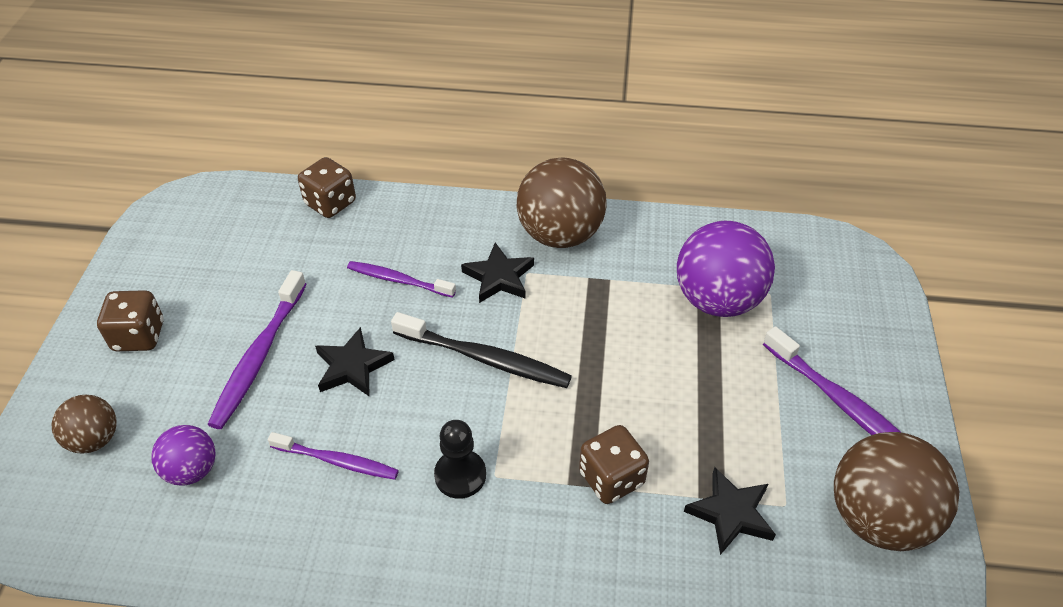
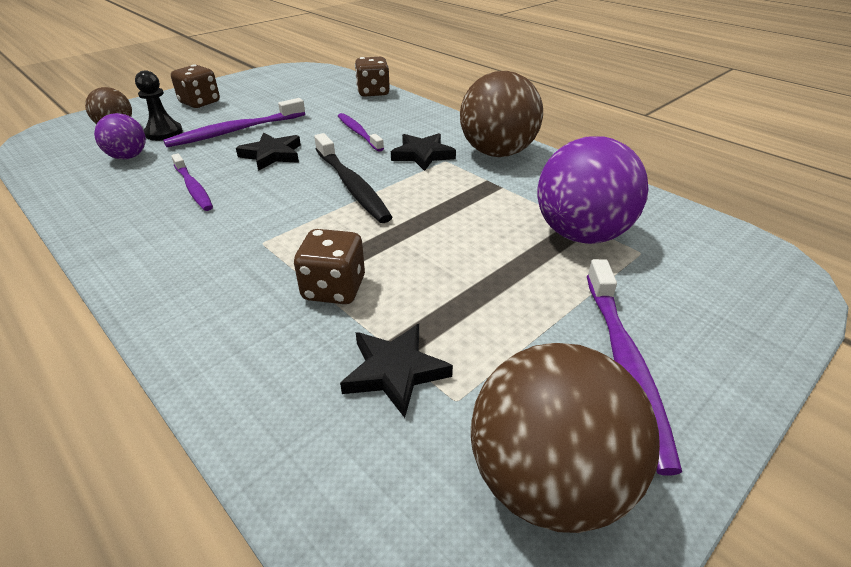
camera: 40 degrees right, 10 degrees down
(460, 475) = (243, 230): black pawn -> black pawn (164, 133)

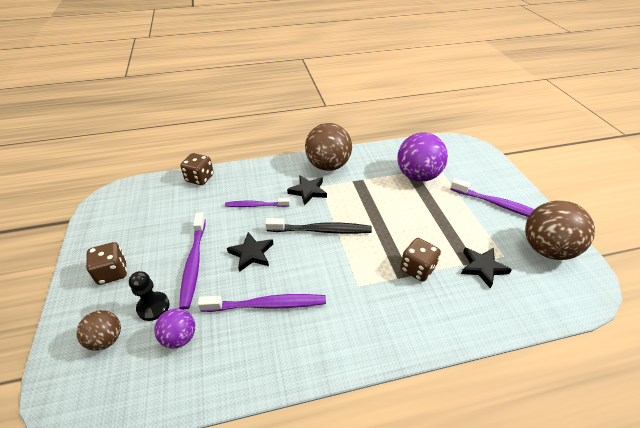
camera: 60 degrees left, 5 degrees up
(193, 188) = (267, 305): purple toothbrush -> purple toothbrush, size x1.52

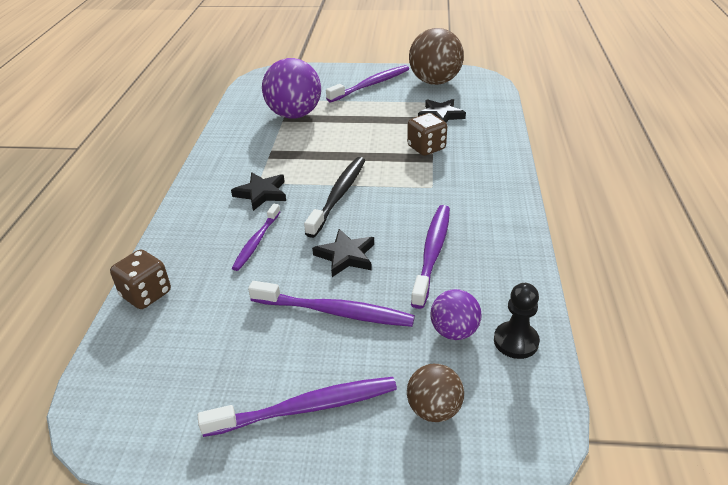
camera: 70 degrees left, 5 degrees down
(112, 272) = (306, 408): brown dice -> purple toothbrush
(153, 307) = (396, 357): black pawn -> black pawn (516, 341)
(328, 165) = (223, 169): brown ball -> none

